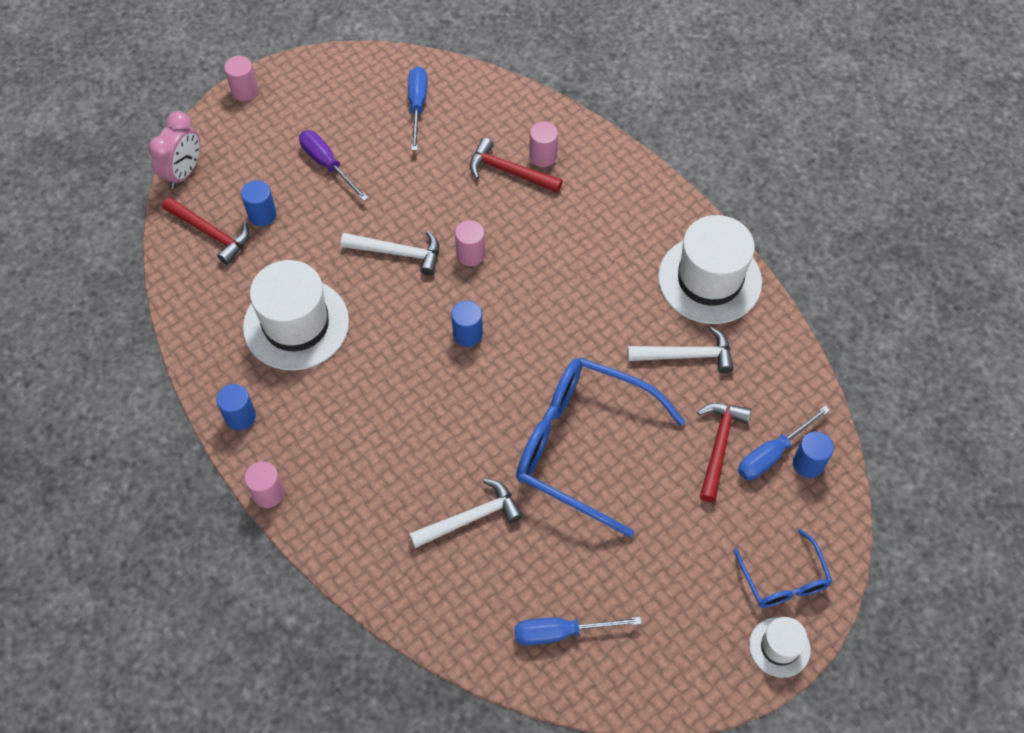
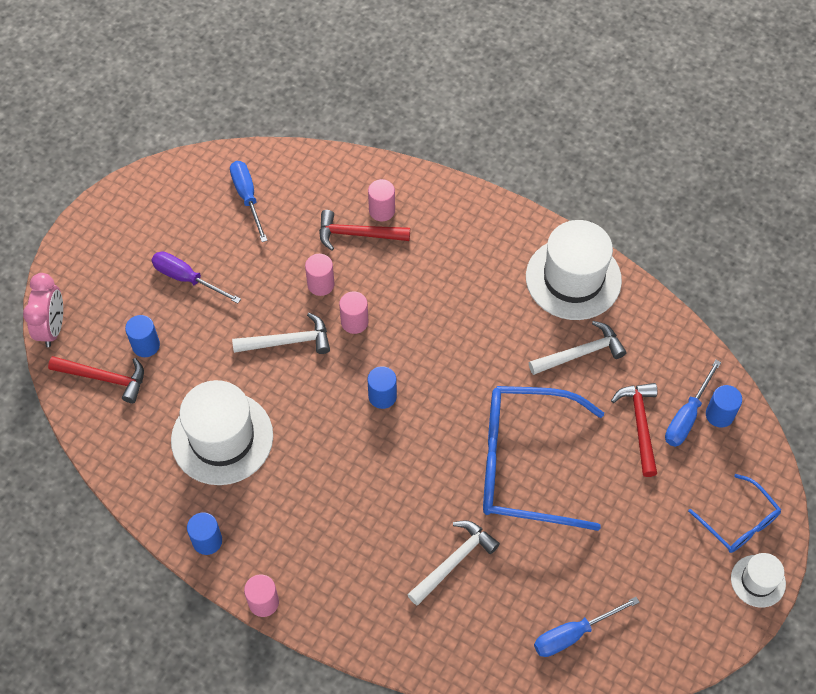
camera: 20 degrees left, 0 degrees up
(244, 91) = (77, 231): pink cylinder -> pink cylinder (321, 284)

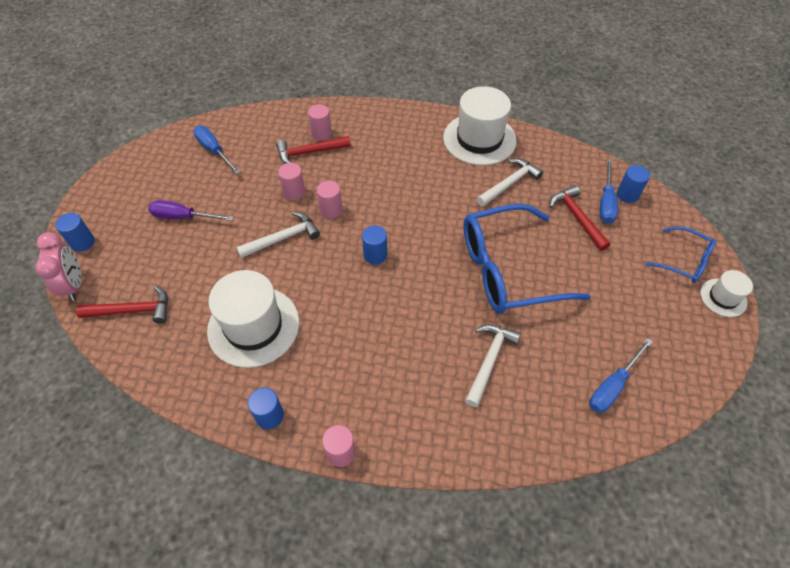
camera: 20 degrees left, 5 degrees down
(146, 345) = (163, 275): blue cylinder -> blue cylinder (83, 242)

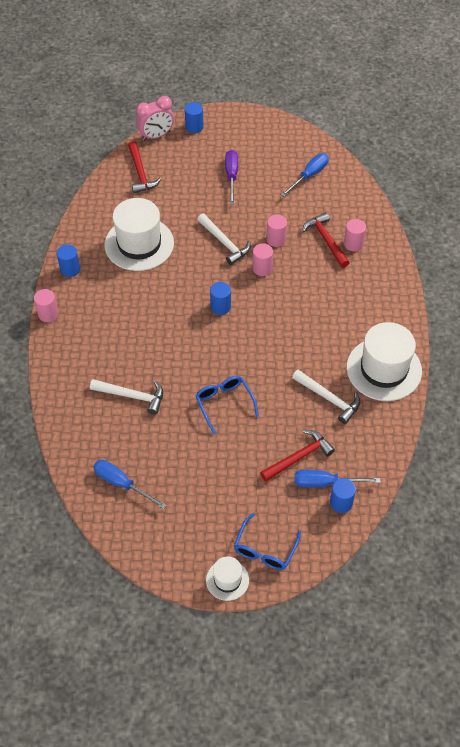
camera: 80 degrees right, 0 degrees up
(507, 270) = (224, 403): blue glasses -> blue glasses, size x0.51

